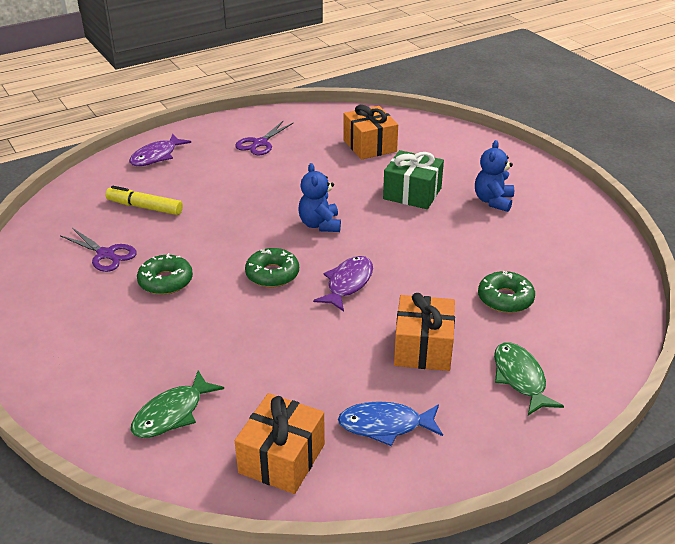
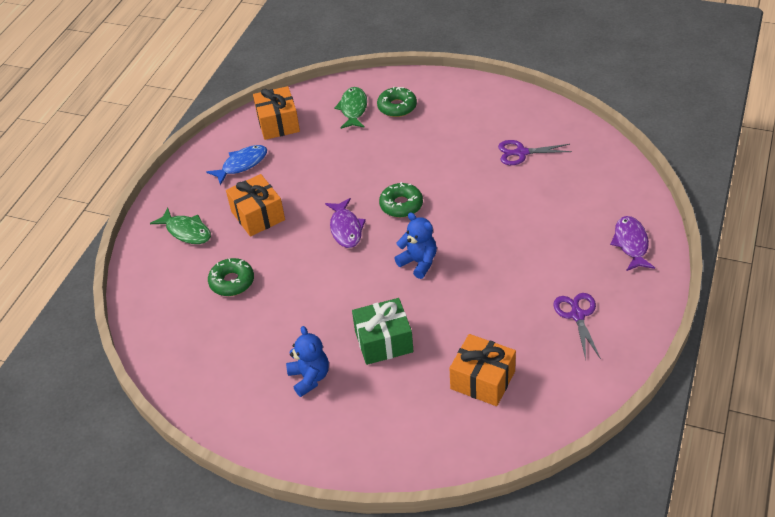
camera: 145 degrees right, 10 degrees up
(145, 207) = (558, 197): yellow marker -> none
(165, 281) = (458, 161): green donut -> green donut (397, 107)

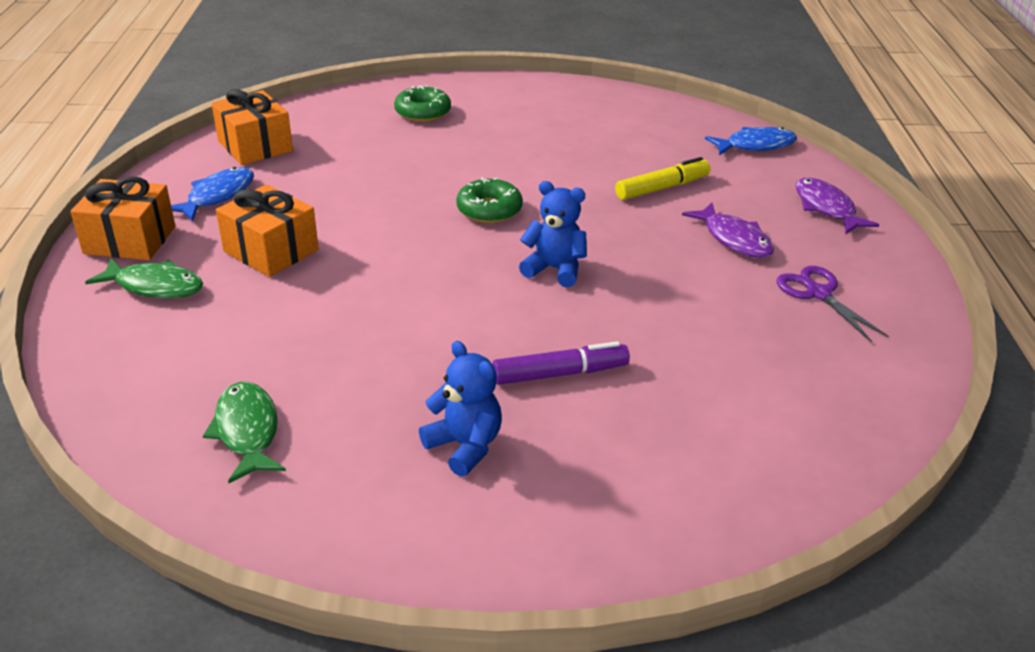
camera: 25 degrees left, 10 degrees down
(232, 282) = (264, 339): green donut -> none
(346, 228) = (421, 246): purple fish -> purple fish (734, 239)
(353, 109) = (361, 120): green fish -> green fish (247, 431)
(384, 341) = (560, 374): green gift -> purple marker
(482, 380) = (743, 395): orange gift -> orange gift (130, 240)
(521, 153) = (620, 138): purple scissors -> none
(525, 205) = (662, 188): none -> yellow marker
(616, 175) = (755, 145): none -> blue fish

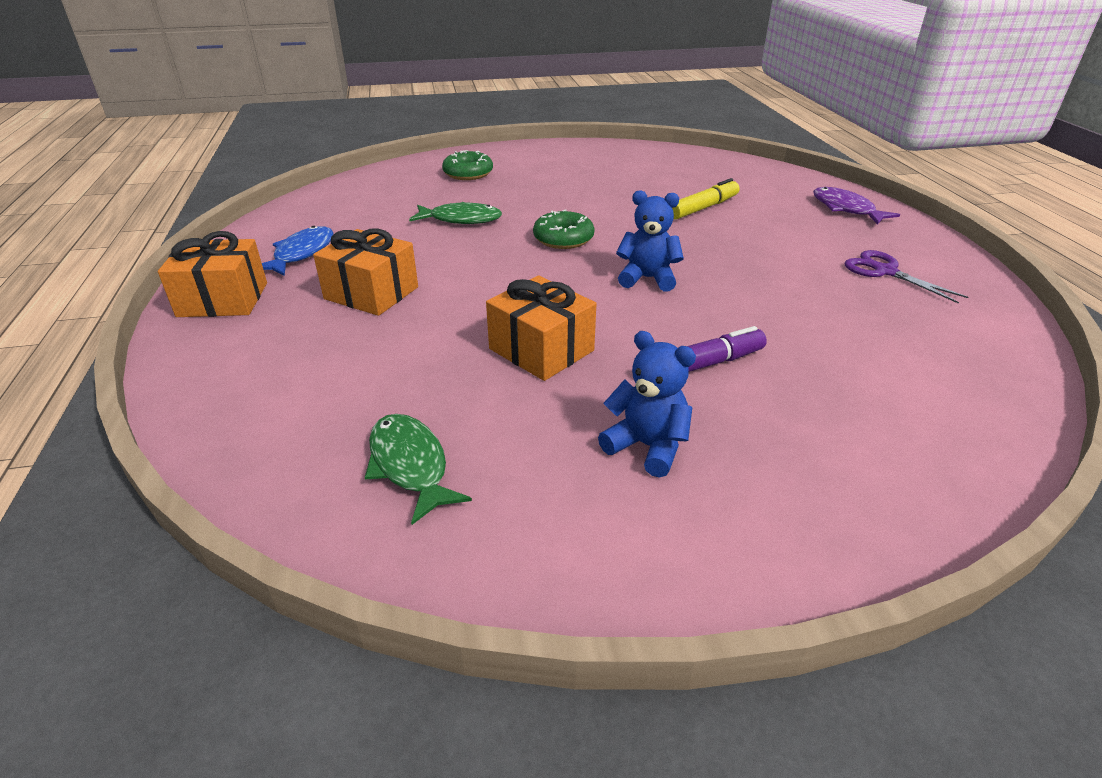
camera: 10 degrees left, 0 degrees up
(155, 286) = (262, 337): green fish -> green fish (461, 219)
(255, 146) = (324, 211): orange gift -> orange gift (541, 350)
(734, 239) = (787, 239): purple fish -> none
(755, 145) = (759, 172): blue fish -> none

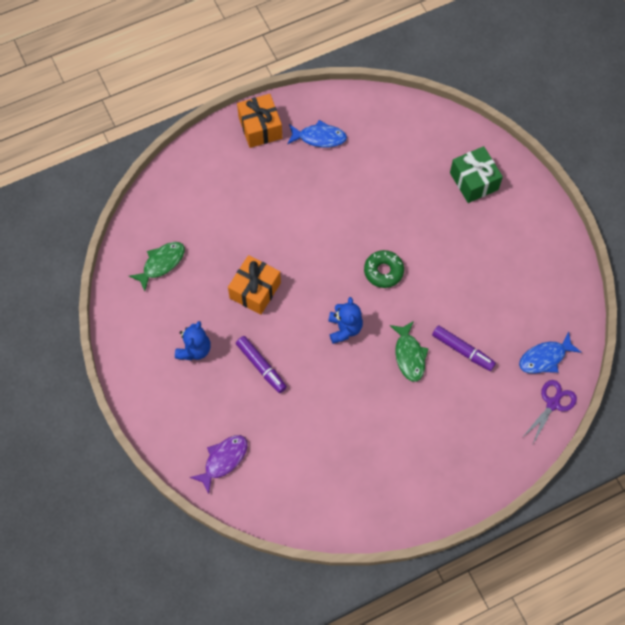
camera: 75 degrees right, 30 degrees up
(371, 293) = (286, 193): orange gift -> none
(461, 219) = (393, 204): green fish -> green fish (409, 355)
(468, 173) = (474, 181): green donut -> green gift
(703, 208) = (462, 350): yellow marker -> purple marker
(721, 171) = (545, 358): none -> blue fish
(846, 209) = (494, 449): purple fish -> purple fish (223, 460)
(885, 271) = (395, 465): purple scissors -> purple scissors (553, 404)

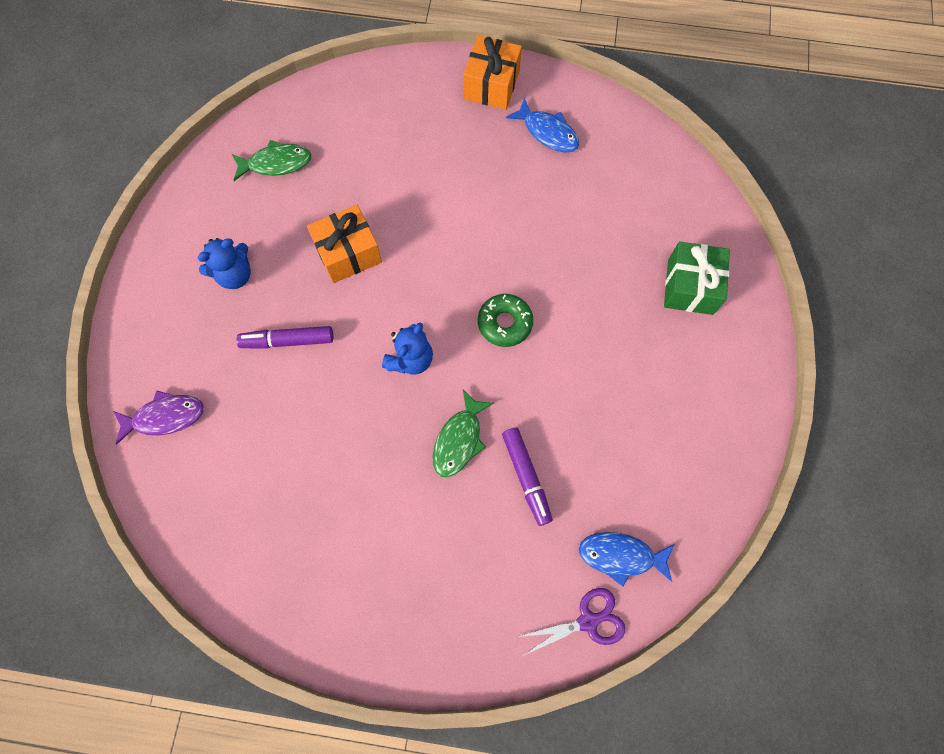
camera: 35 degrees right, 5 degrees up
(261, 366) = (287, 340): purple marker -> purple marker turned 90 degrees clockwise

